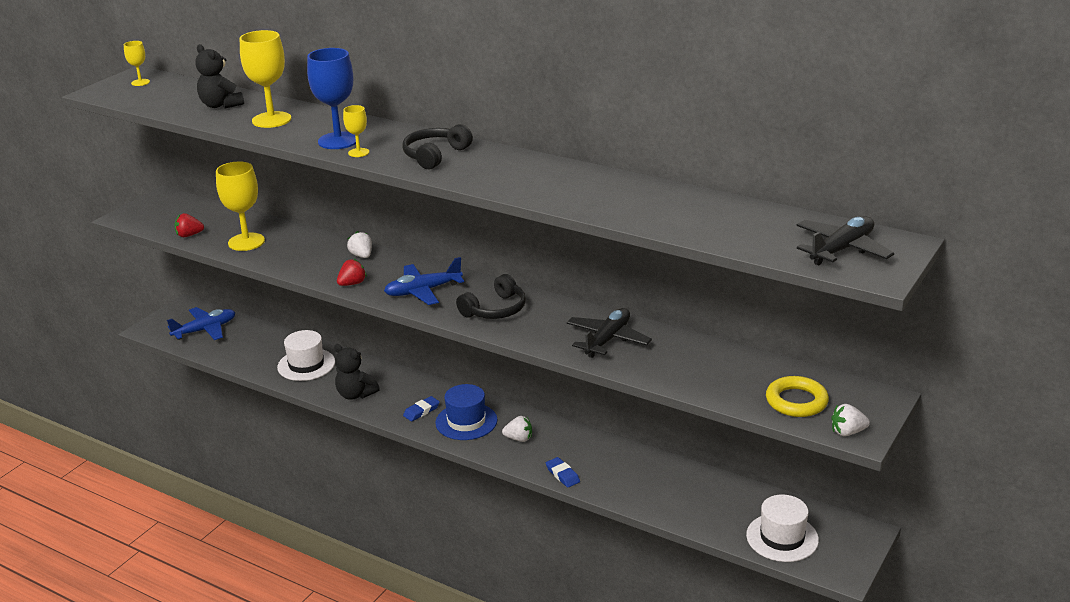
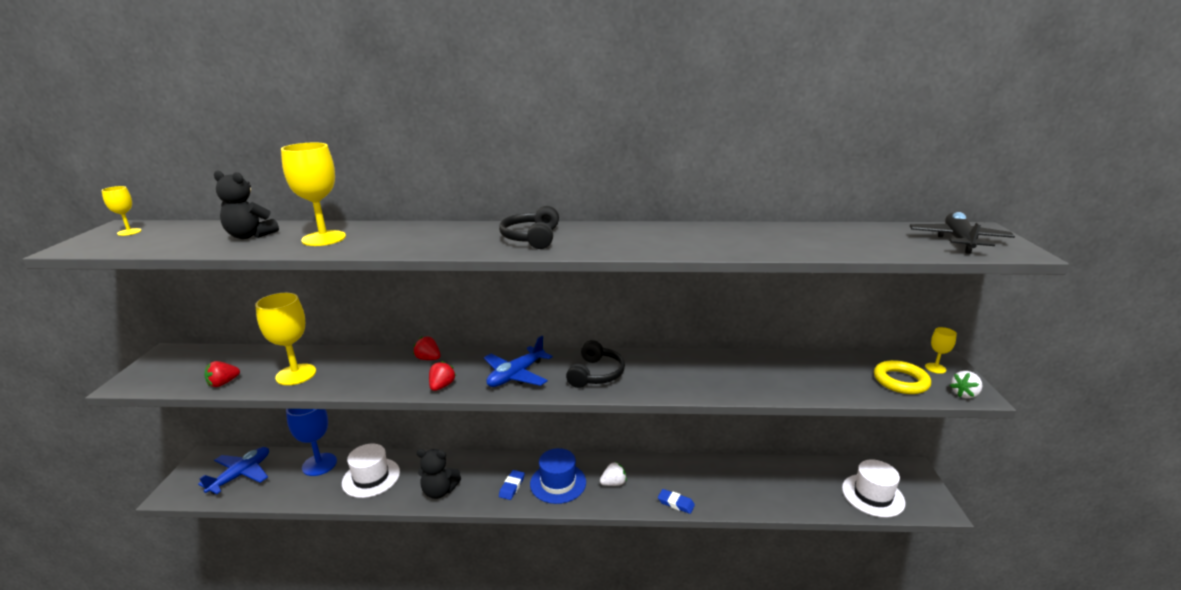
camera: 30 degrees left, 5 degrees down
(338, 141) = (418, 243): blue goblet -> blue goblet (319, 464)
(358, 152) = (452, 248): yellow goblet -> yellow goblet (935, 368)
(361, 256) = (428, 359): white strawberry -> red strawberry
(607, 340) = (713, 374): black plane -> none

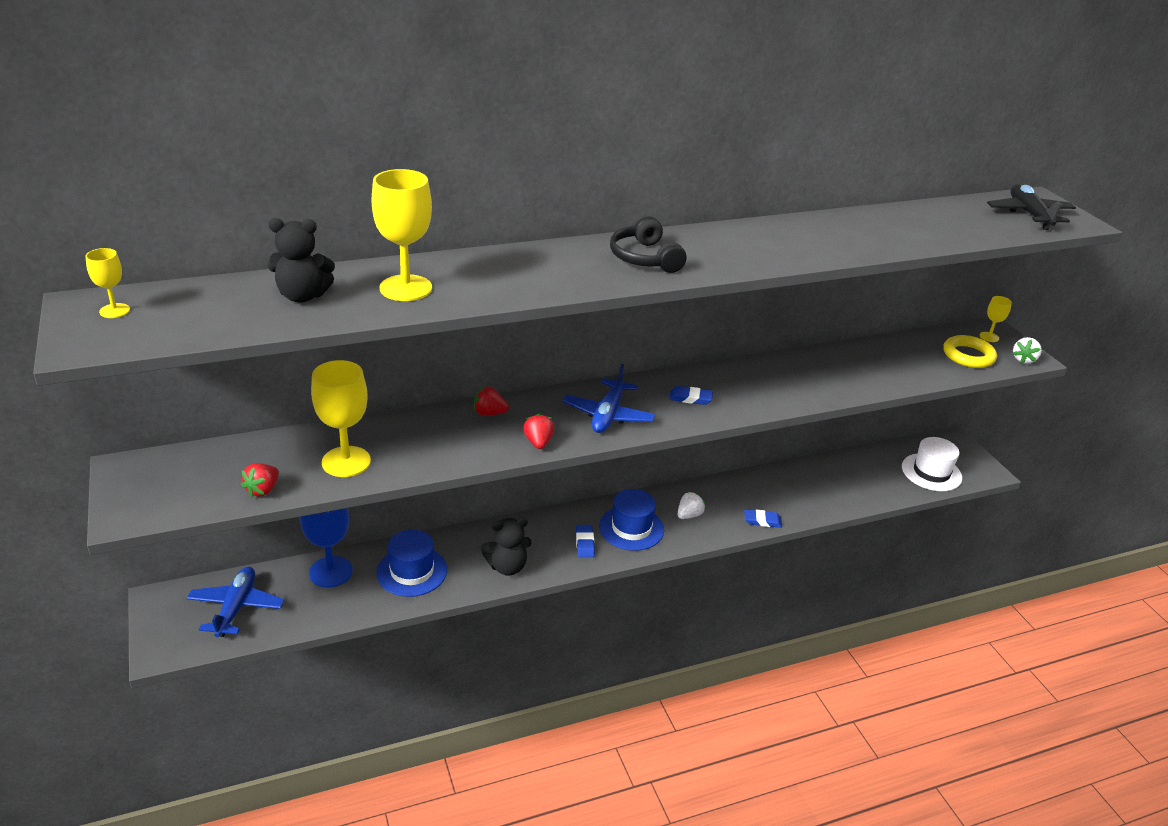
camera: 25 degrees left, 10 degrees up
(371, 477) = (412, 571): white hat -> blue hat
(596, 374) = (690, 398): black headphones -> blue eraser

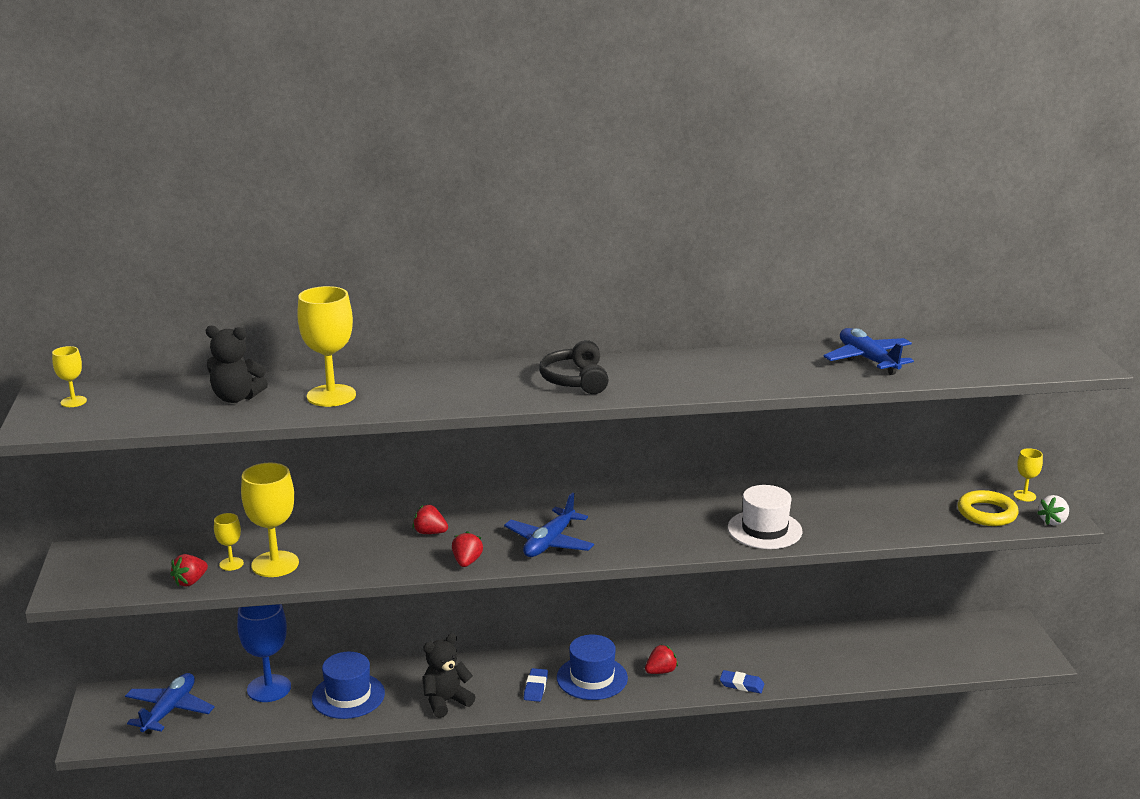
camera: 15 degrees right, 10 degrees down
(299, 465) = (231, 564): none -> yellow goblet
(507, 567) = (446, 701): black teddy bear -> black teddy bear turned 150 degrees clockwise
(689, 515) = (661, 671): white strawberry -> red strawberry
(690, 398) = (644, 533): blue eraser -> none
(896, 224) = (868, 360): none -> blue plane
(931, 472) = (967, 654): white hat -> white hat (764, 530)
(1029, 214) = (1032, 355): black plane -> none

